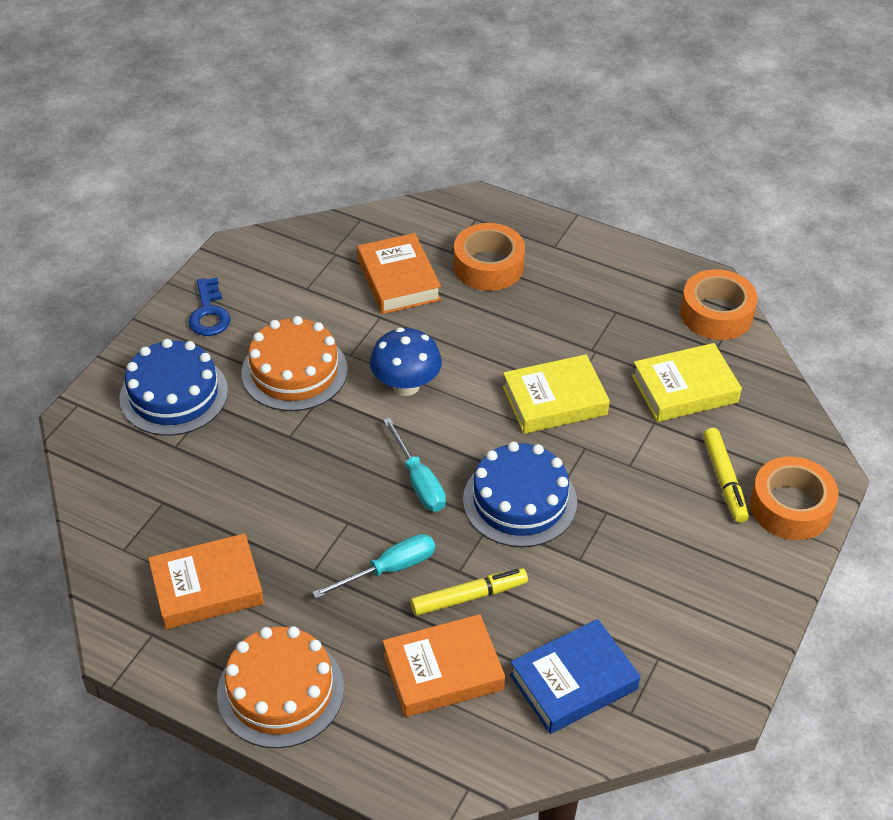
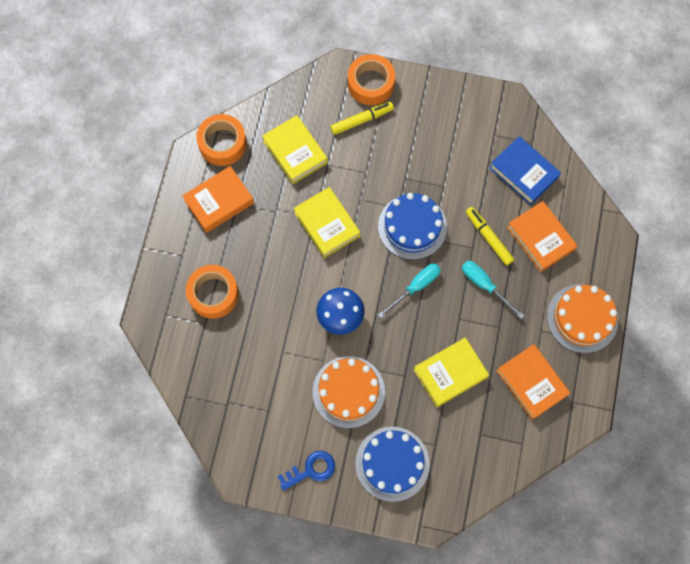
camera: 105 degrees left, 25 degrees up
(268, 489) = (450, 373): none -> yellow book
(398, 280) = (243, 350): orange book -> orange book (219, 201)

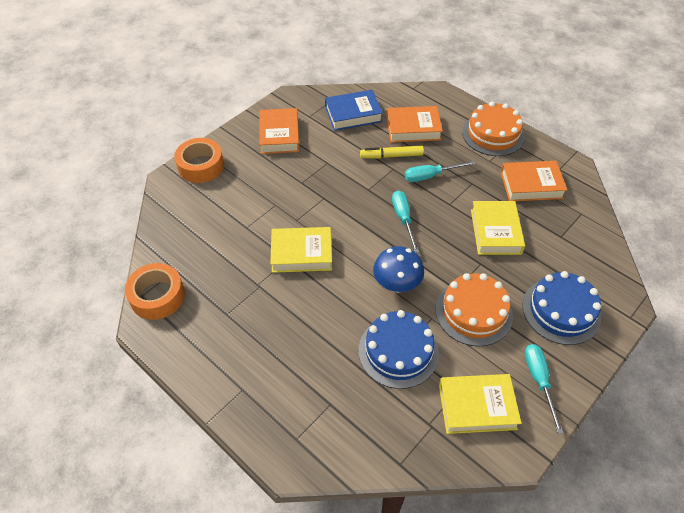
camera: 60 degrees left, 20 degrees down
(213, 294) = (304, 380): orange tape -> none
(219, 201) = (212, 328): orange book -> orange book (279, 135)
(295, 152) = (215, 244): yellow book -> yellow book (477, 406)
(311, 470) = (539, 380): blue key -> turquoise screwdriver
(361, 120) = (227, 186): yellow marker -> none
(412, 226) = (347, 197): blue cake -> blue cake (398, 351)

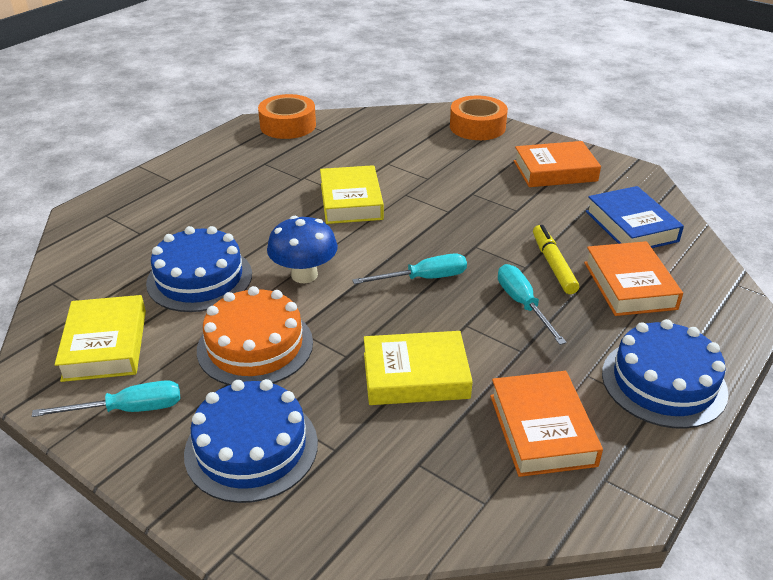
camera: 85 degrees right, 15 degrees down
(493, 134) = (663, 382): orange cake -> blue cake

